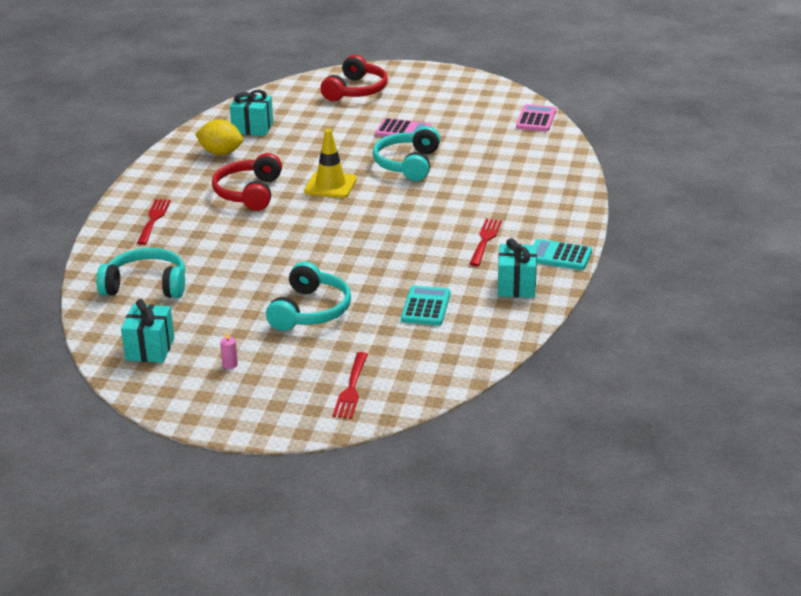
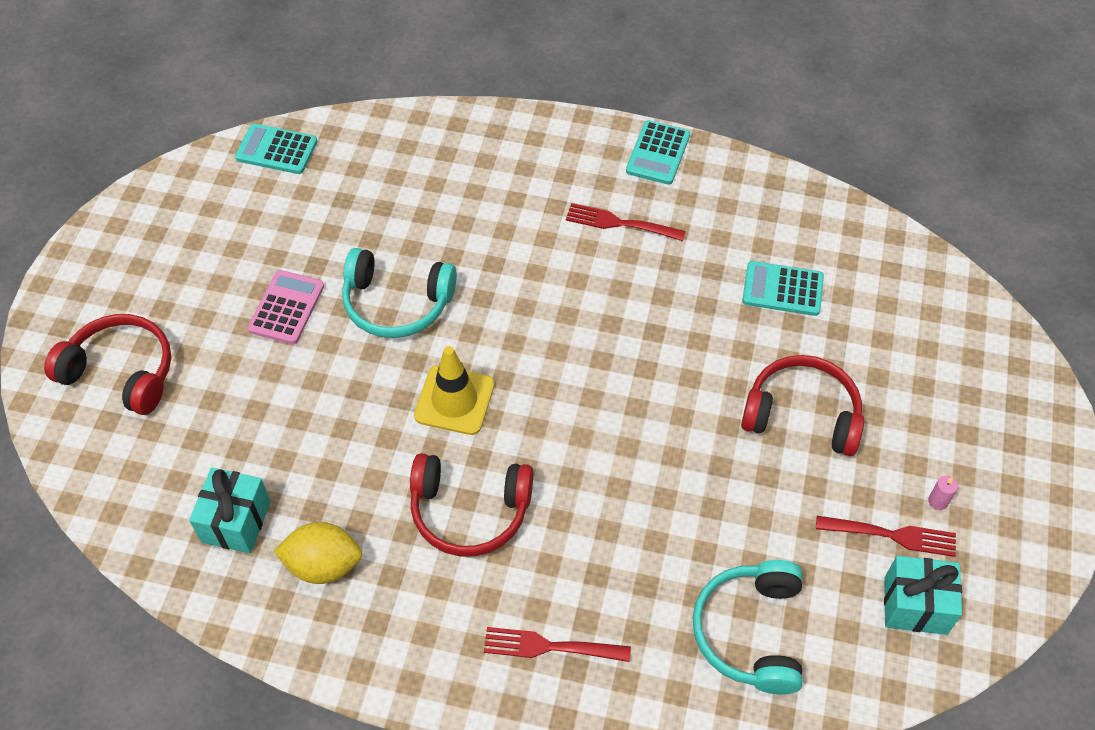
camera: 90 degrees left, 25 degrees up
(221, 153) = (323, 565): yellow lemon -> yellow lemon turned 75 degrees clockwise
(310, 311) = (802, 414): turquoise headphones -> red headphones
(351, 388) = (967, 366): red fork -> red fork (891, 535)
(516, 286) = (729, 198): turquoise gift -> none
(536, 119) = (277, 150): pink calculator -> turquoise calculator

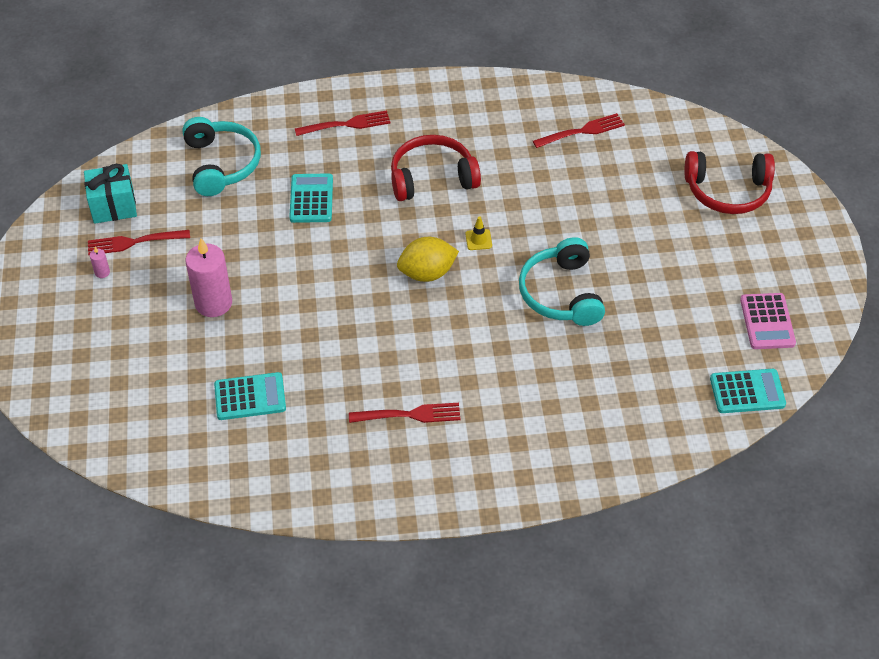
camera: 160 degrees right, 5 degrees down
(236, 522) = (581, 131): turquoise gift -> red fork
(286, 308) = (643, 266): pink calculator -> pink calculator (767, 322)
(323, 565) = (510, 125): yellow lemon -> yellow lemon (427, 273)
(396, 304) = (561, 293): turquoise headphones -> turquoise headphones turned 90 degrees counterclockwise
(454, 400) = (478, 240): yellow traffic cone -> yellow traffic cone, size x0.46
(658, 153) = (401, 496): turquoise calculator -> turquoise calculator (311, 199)
(802, 414) = (213, 303): red headphones -> pink candle

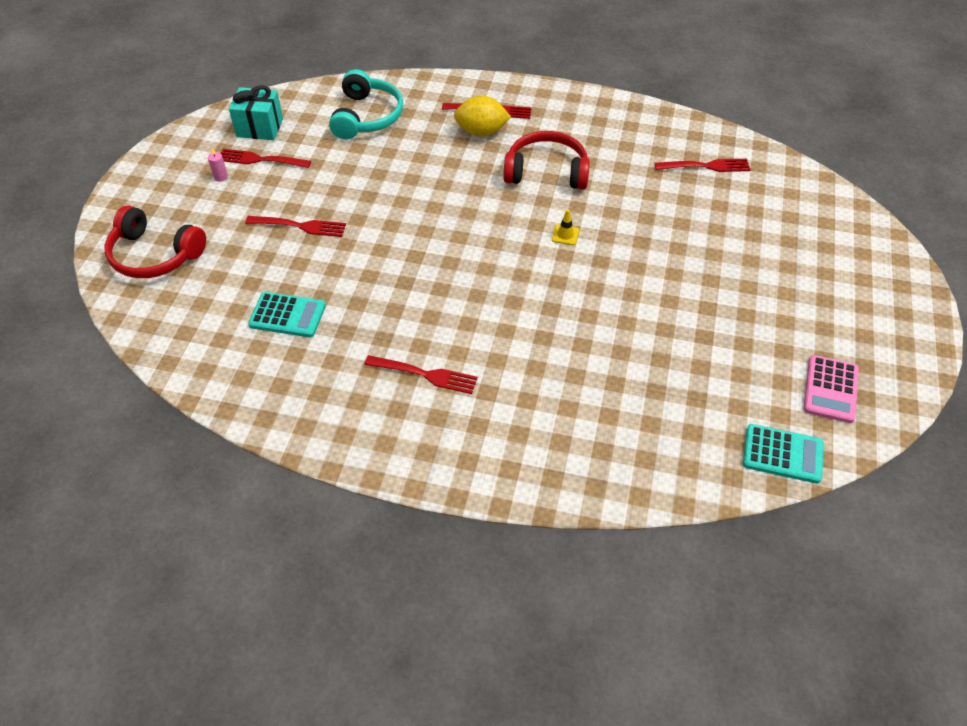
camera: 20 degrees right, 0 degrees up
(213, 303) = (299, 226): pink candle -> red fork
(311, 199) = (429, 162): turquoise calculator -> none
(427, 273) = (503, 251): yellow lemon -> yellow lemon (481, 132)
(561, 293) = (624, 304): turquoise headphones -> none
(727, 191) = (833, 254): red headphones -> red headphones (154, 255)

